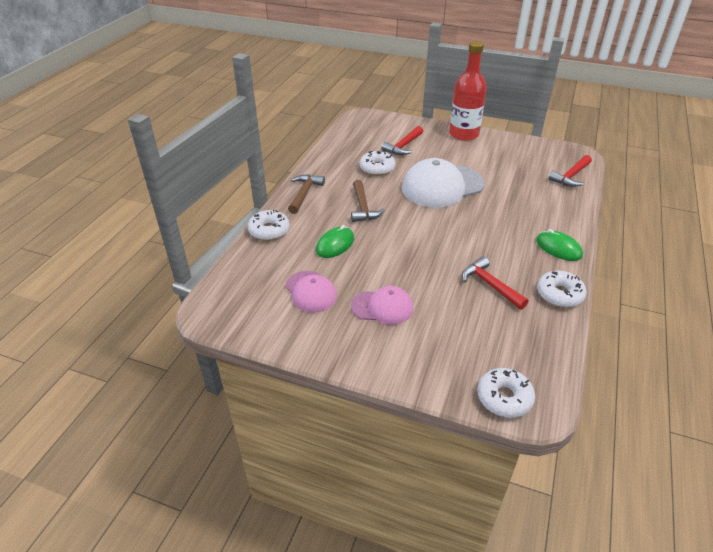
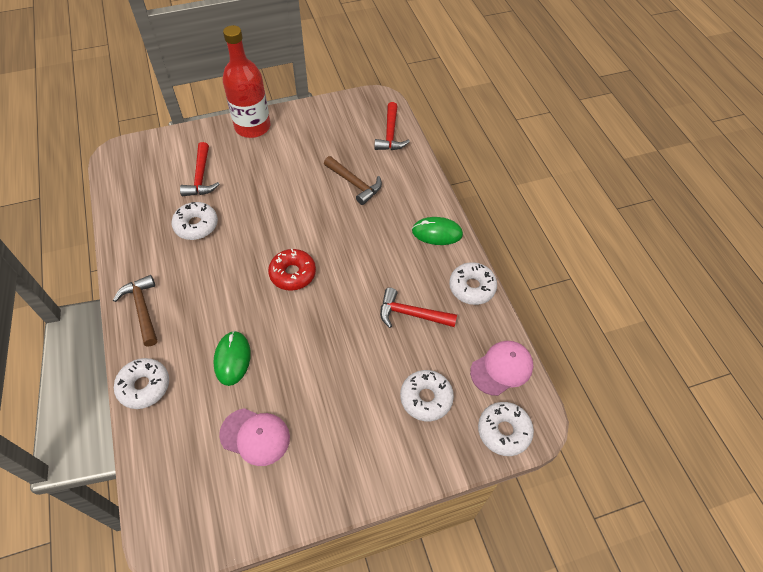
camera: 40 degrees left, 15 degrees up
(363, 207) = (223, 290): brown hammer -> brown hammer (355, 184)
(382, 307) = (338, 406): pink cap -> pink cap (502, 368)
(419, 220) = (293, 274): none -> red donut
(442, 186) = (282, 213): white cap -> none
(455, 340) = (426, 398): none -> white donut

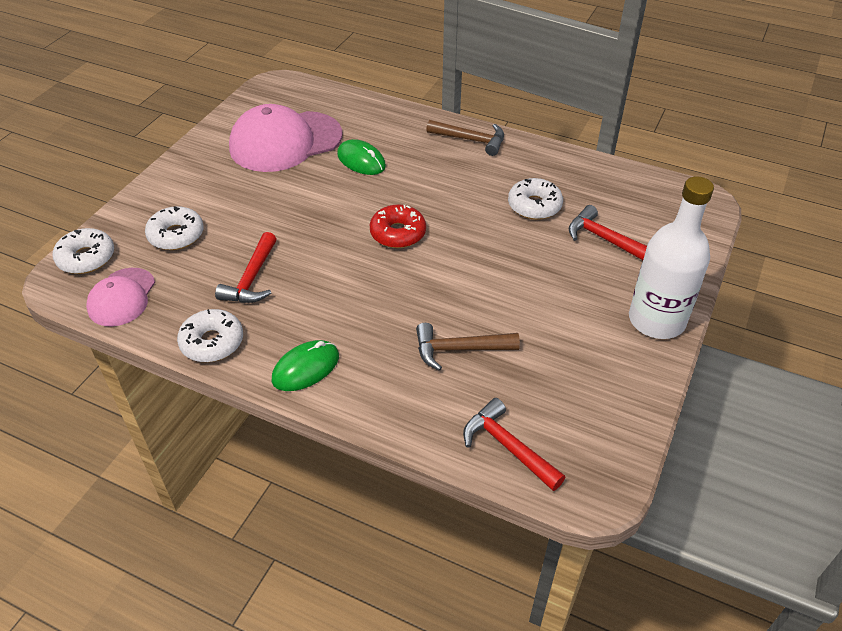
camera: 135 degrees right, 10 degrees down
(144, 386) = (397, 115): white donut -> none
(252, 127) = (656, 320): red bottle -> white bottle
(255, 436) = (285, 142): pink cap -> pink cap, size x1.76
(411, 314) = (252, 279): red hammer -> red hammer turned 135 degrees clockwise

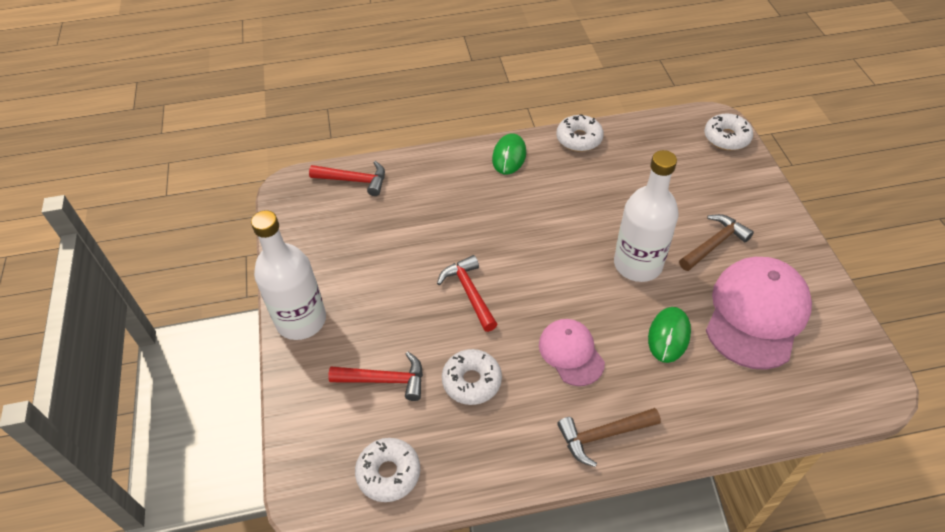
camera: 145 degrees right, 5 degrees up
(122, 297) = (666, 131): pink cap -> pink cap (571, 353)
(176, 235) = (701, 183): white donut -> white donut (388, 473)
(252, 279) = (609, 185): red hammer -> red hammer (469, 292)
(320, 209) = (638, 264): none -> white bottle
(361, 160) = (668, 336): green mouse -> green mouse turned 75 degrees counterclockwise
(398, 233) = (555, 279): red donut -> none
(459, 349) = (428, 217): brown hammer -> brown hammer (714, 244)

